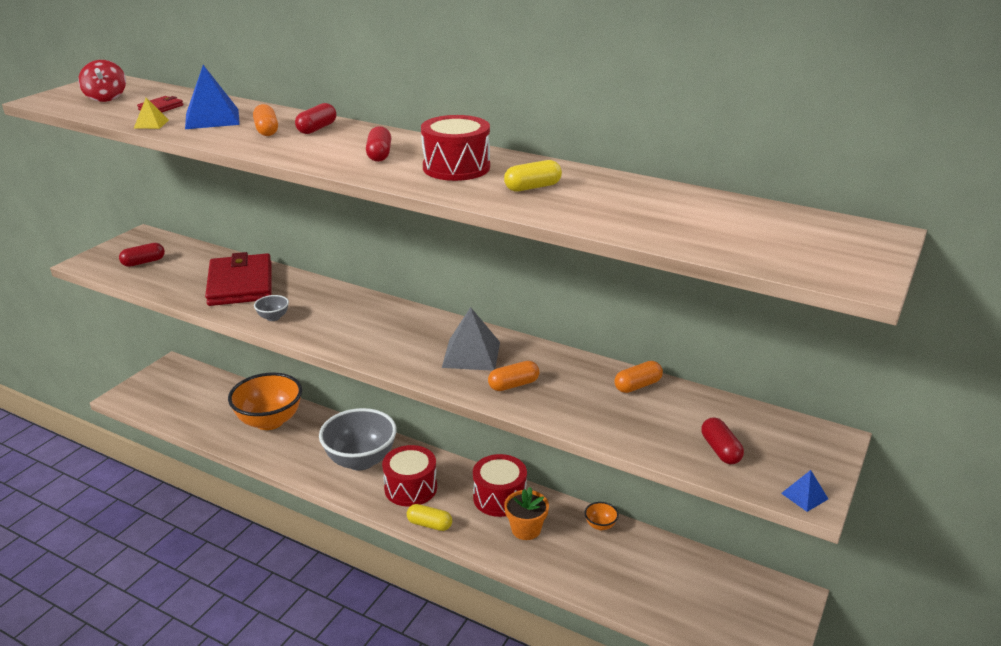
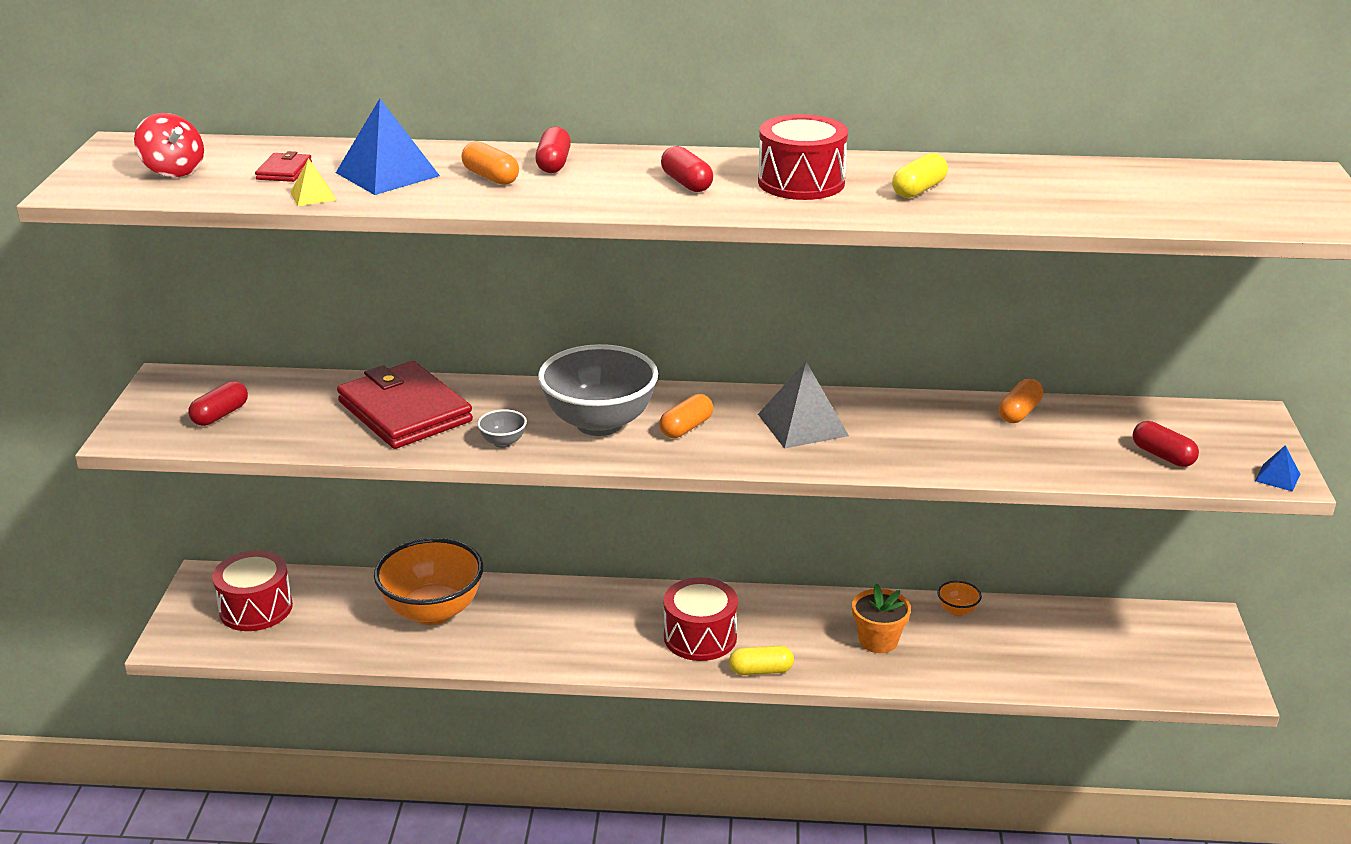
camera: 25 degrees left, 0 degrees up
(360, 460) = (605, 623): grey bowl -> grey bowl (599, 423)
(499, 498) = (818, 615): red drum -> red drum (256, 608)
(513, 385) = (886, 446): orange capsule -> orange capsule (686, 428)

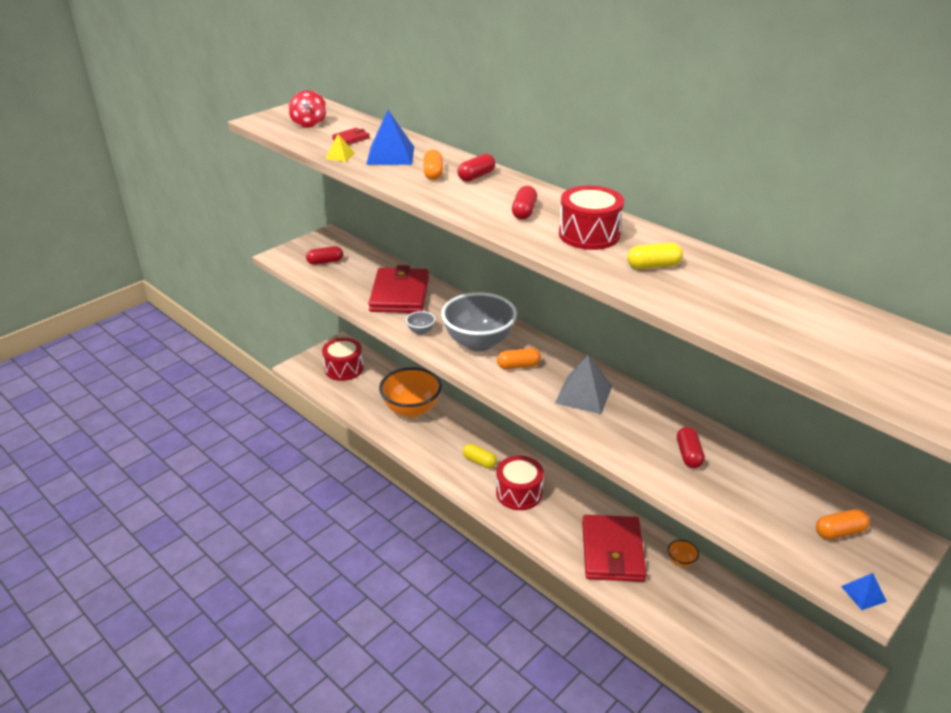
camera: 40 degrees right, 5 degrees up
(761, 671) = (528, 530): yellow capsule -> yellow capsule (479, 461)
(878, 640) = (612, 551): orange flower pot -> red wallet
(1019, 412) = (730, 452): orange capsule -> orange capsule (839, 532)
(1162, 456) = (793, 531): red capsule -> red capsule (688, 455)

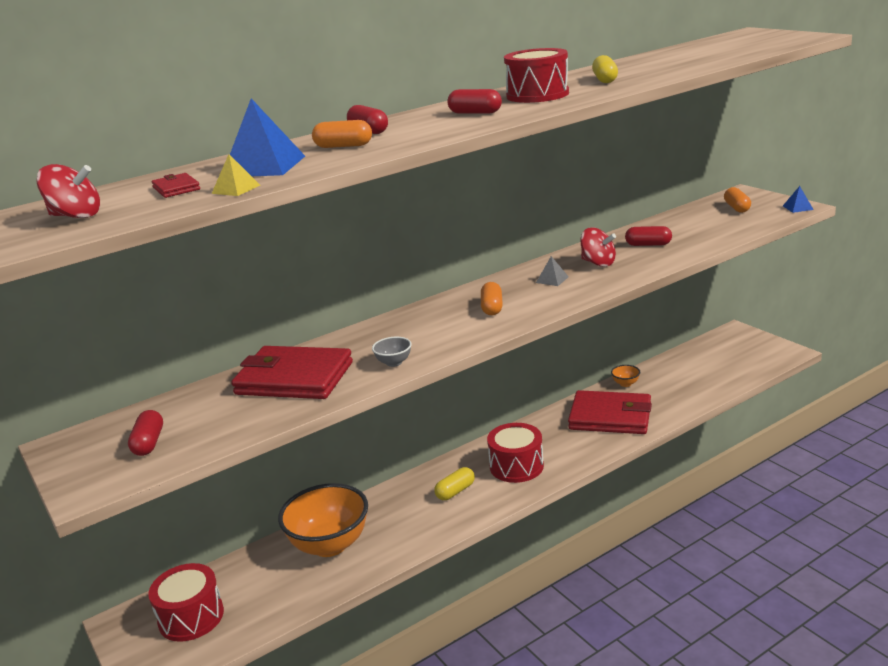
camera: 75 degrees left, 10 degrees down
(478, 342) = (436, 328): grey bowl -> none
(583, 394) = (552, 279): grey pyramid -> grey pyramid, size x0.50
(629, 421) = (598, 263): none -> red spinning top

